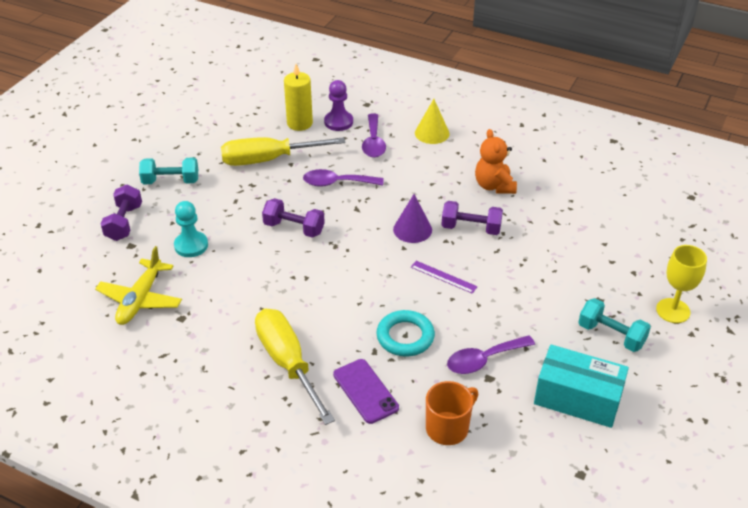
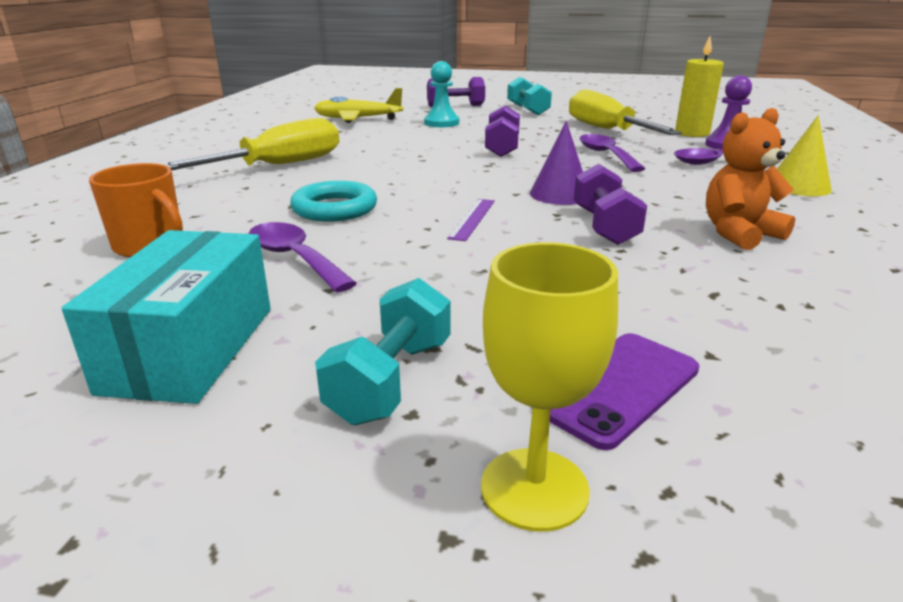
camera: 75 degrees right, 15 degrees down
(365, 391) = (231, 199): purple phone -> purple phone (618, 388)

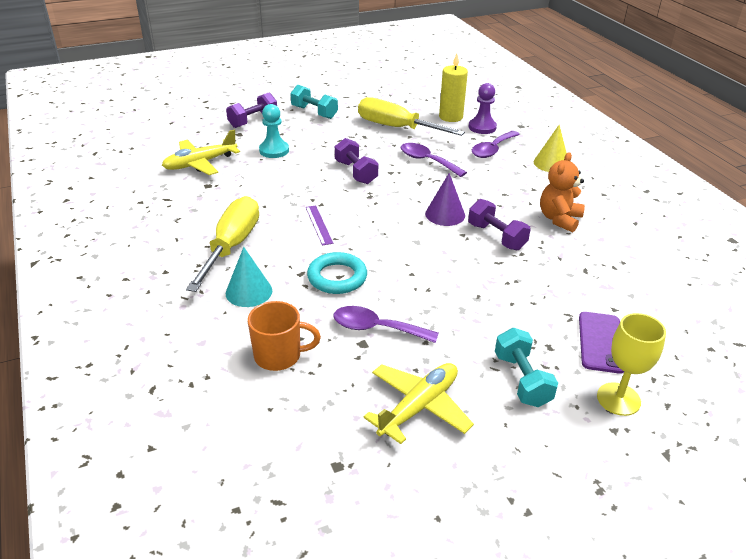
camera: 35 degrees left, 10 degrees up
(191, 348) = (419, 407): turquoise box -> yellow plane
(228, 196) = (249, 292): none -> turquoise cone
(472, 219) = (425, 256): purple ruler -> purple ruler (319, 225)

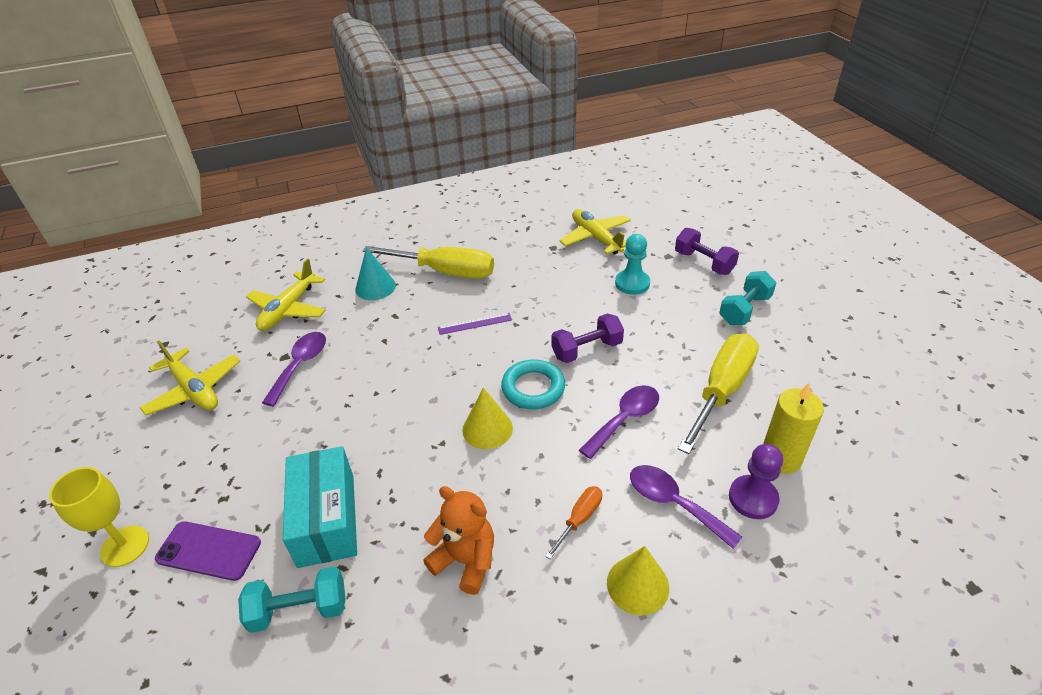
camera: 95 degrees right, 5 degrees up
(279, 356) = (288, 309): orange mug -> yellow plane
(337, 277) = (382, 339): turquoise ring -> turquoise ring (533, 388)
(445, 214) = (487, 429): purple cone -> yellow cone
(496, 237) = (432, 477): purple dumbbell -> none
(514, 179) = (579, 519): none -> orange screwdriver
(522, 380) = (189, 466): turquoise dumbbell -> turquoise dumbbell (299, 609)
(550, 283) = (326, 519): none -> turquoise box

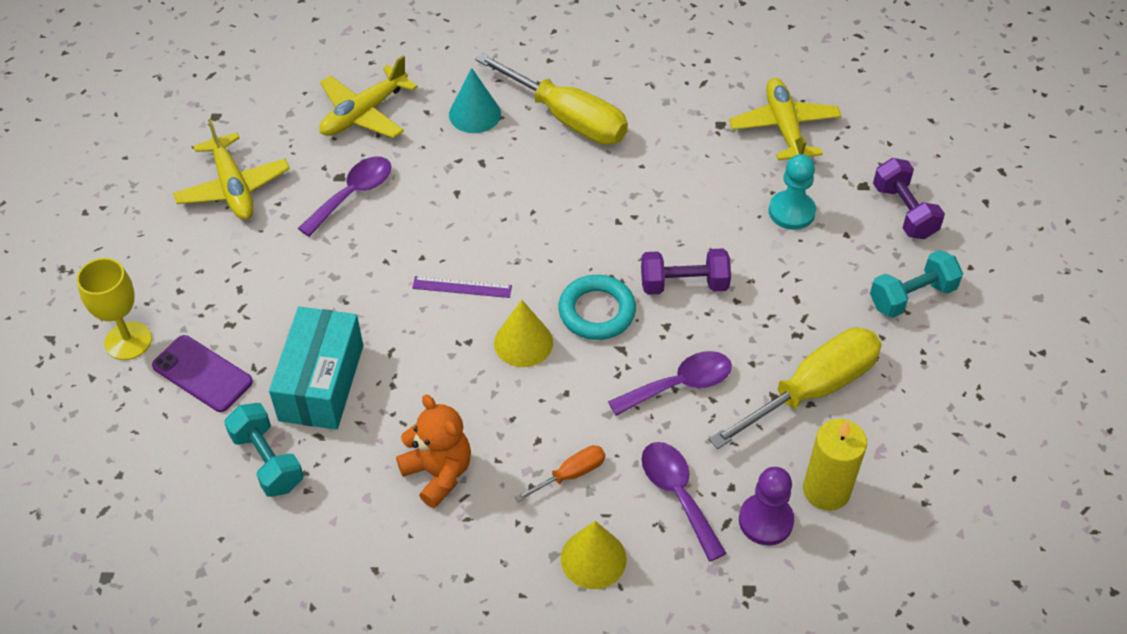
camera: 20 degrees right, 10 degrees up
(299, 609) = (267, 461): turquoise dumbbell -> turquoise dumbbell turned 45 degrees clockwise
(475, 324) = (570, 205): purple ruler -> purple ruler (462, 287)

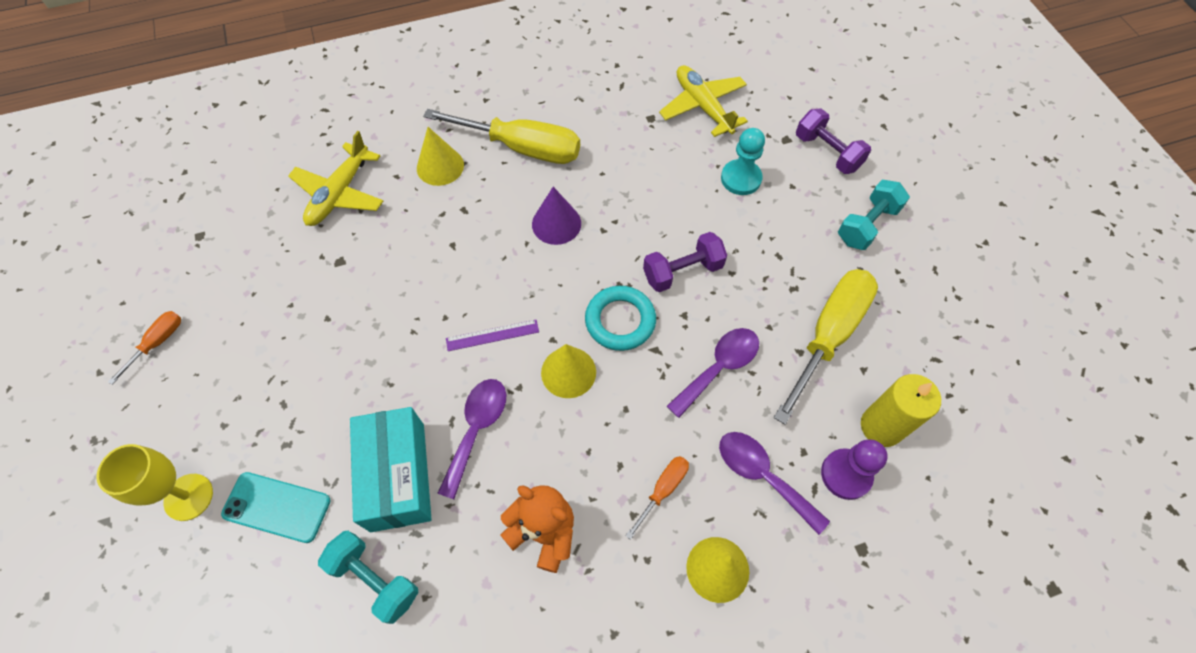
camera: 20 degrees left, 10 degrees up
(145, 202) = (158, 343): none -> orange screwdriver
(202, 374) = (277, 507): purple phone -> turquoise phone
(233, 187) = (241, 302): yellow plane -> none
(353, 194) = (358, 275): purple spoon -> purple spoon (477, 429)
(474, 114) = (440, 166): turquoise cone -> yellow cone
(571, 201) = (556, 223): none -> purple cone

